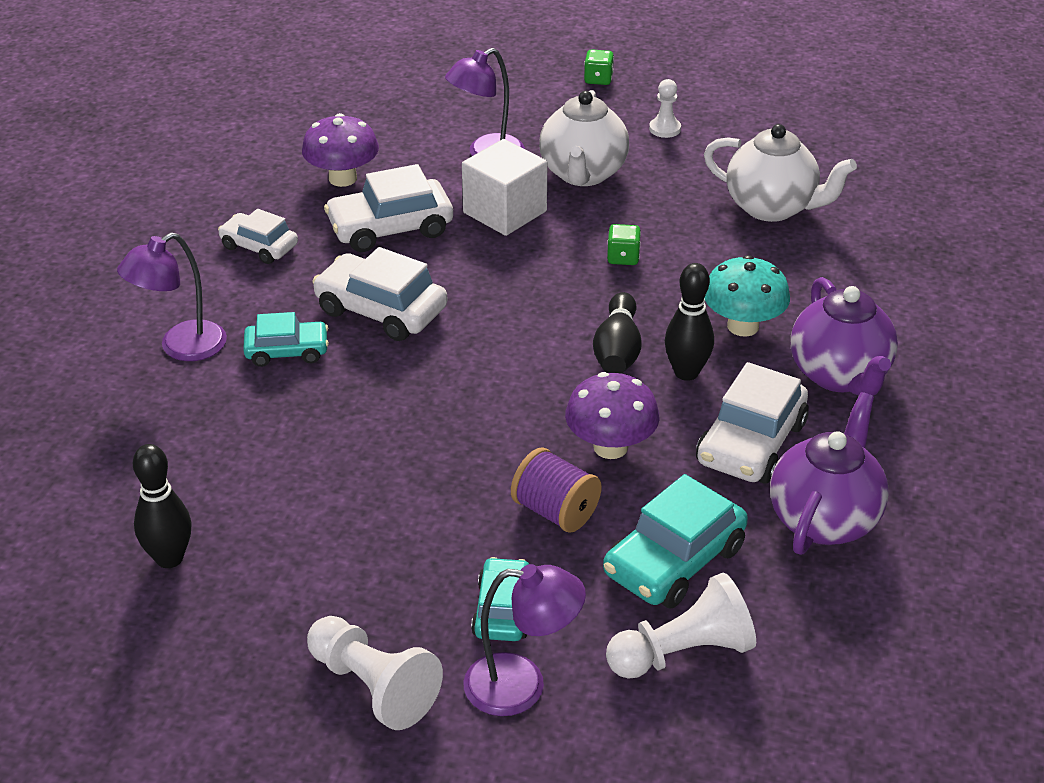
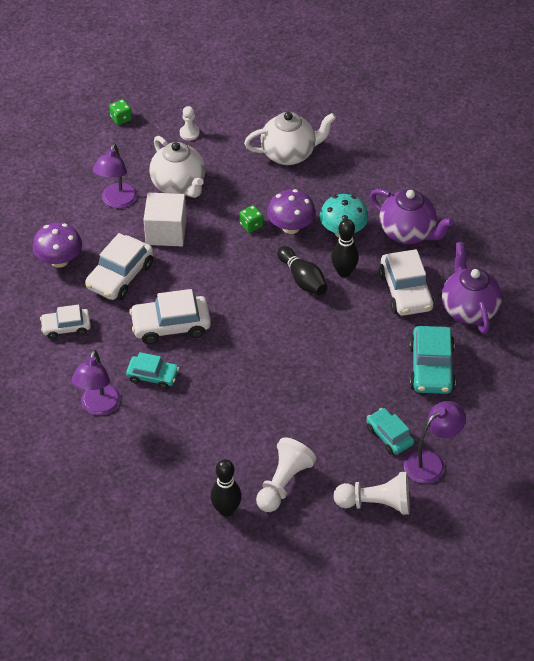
camera: 40 degrees left, 10 degrees up
(287, 351) = (153, 376): turquoise car -> turquoise car turned 60 degrees clockwise
(555, 511) = (362, 377): purple spool -> none
(610, 447) = (351, 331): purple mushroom -> purple mushroom (291, 227)
(683, 653) = (475, 406): white pawn -> white pawn (283, 483)

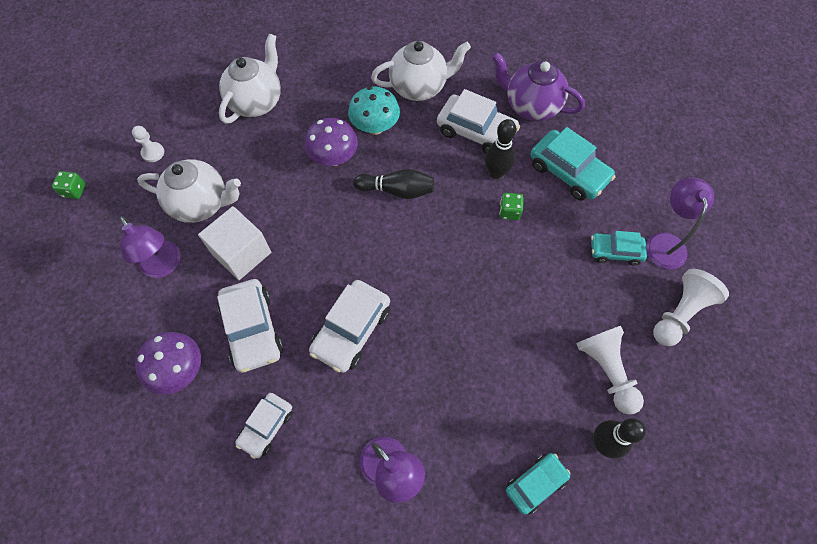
camera: 50 degrees left, 15 degrees up
(153, 376) = (396, 390): turquoise car -> turquoise car (535, 484)
(251, 225) = (302, 184): green dice -> green dice (509, 212)
(344, 272) = (417, 157): black bowling pin -> black bowling pin (496, 173)
(408, 233) = (419, 87): purple teapot -> white teapot

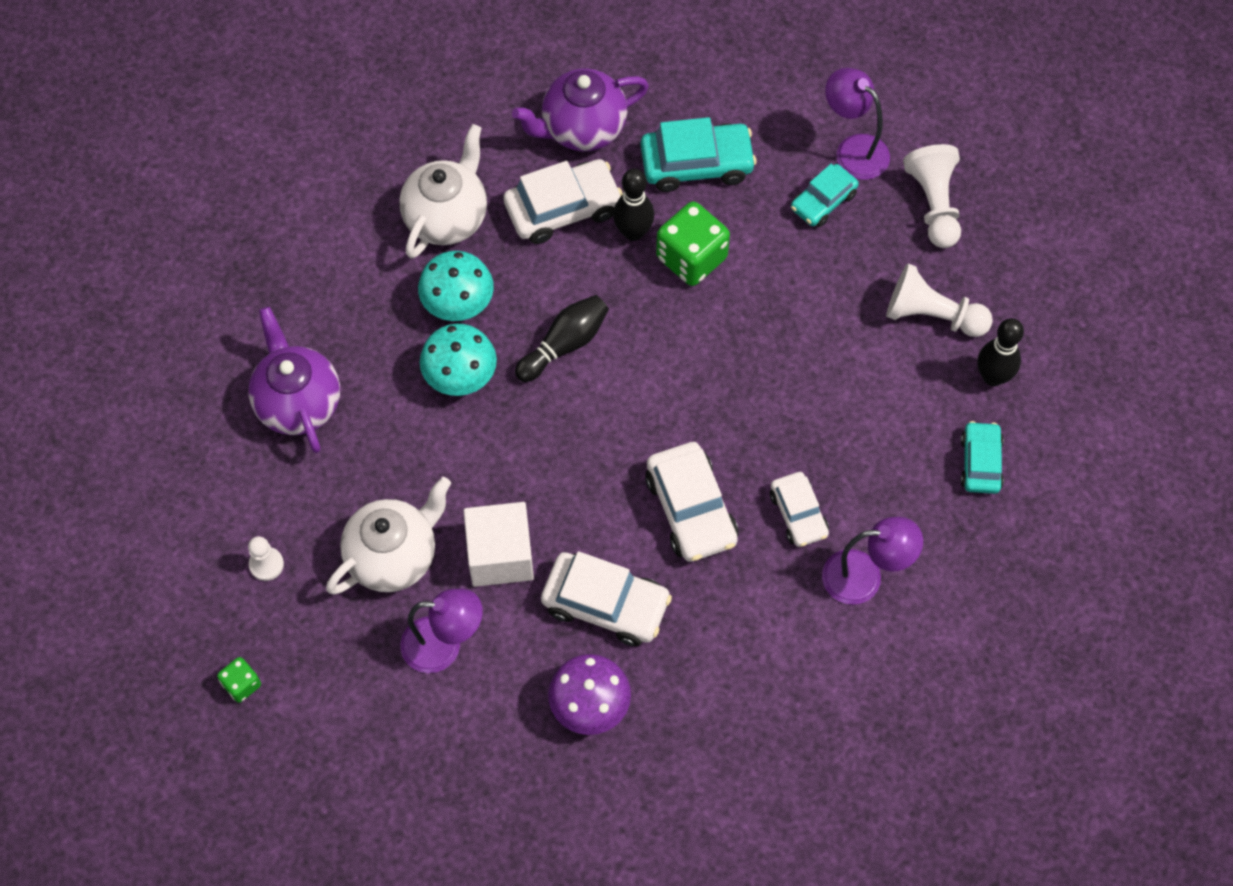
camera: 50 degrees left, 0 degrees up
(256, 102) = (298, 403): white teapot -> purple teapot
(266, 426) = (725, 660): white car -> white car (798, 514)
(334, 158) = (460, 376): purple mushroom -> turquoise mushroom
(509, 212) = (691, 258): green dice -> green dice, size x1.95

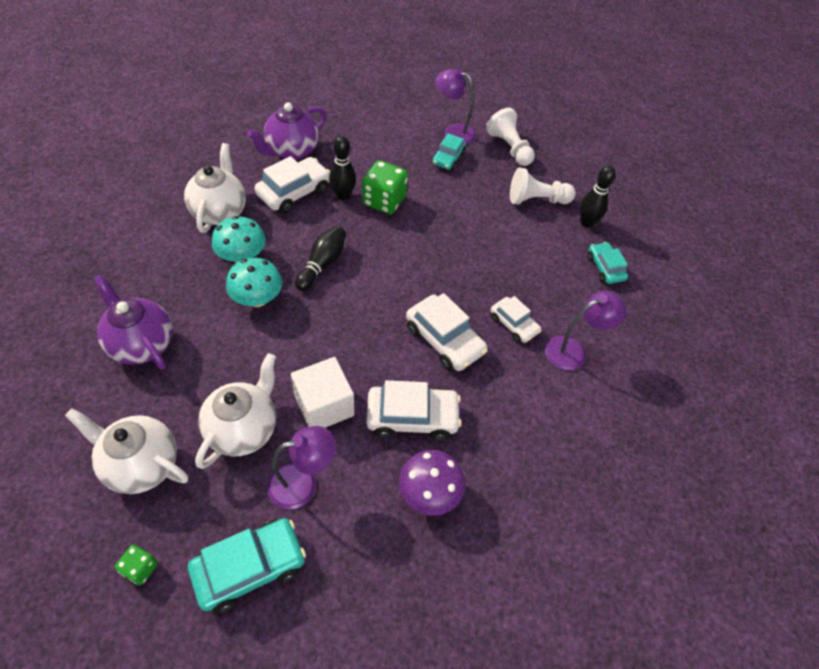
camera: 25 degrees left, 10 degrees down
(266, 564) = (142, 464): white pawn -> white teapot
(697, 164) = (367, 155): turquoise car -> turquoise car (250, 567)

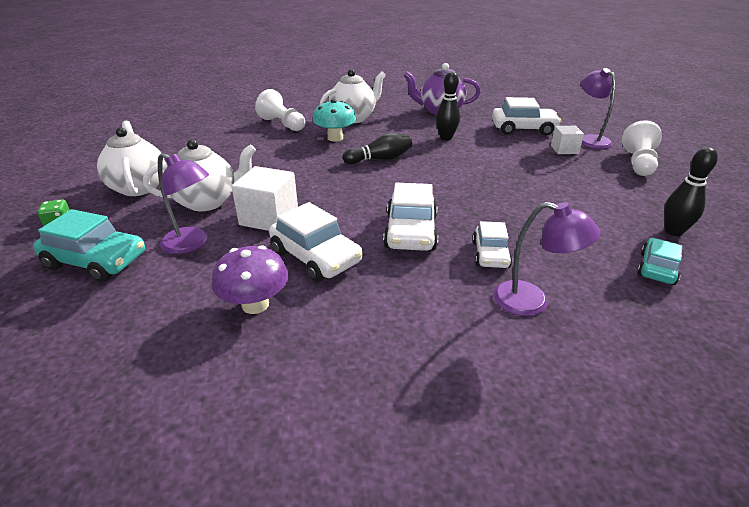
camera: 50 degrees right, 20 degrees down
(142, 344) = (225, 146): purple teapot -> none
(257, 299) = (314, 156): turquoise mushroom -> none
(294, 192) = (413, 126): white car -> white car (523, 129)
(384, 201) = (474, 150): green dice -> none
(448, 158) = (564, 149): turquoise car -> white cube
(536, 200) = (628, 198): white pawn -> white pawn (282, 124)

